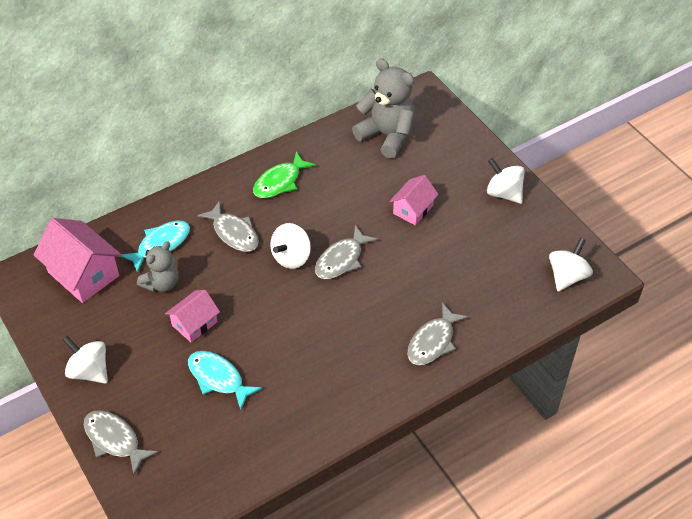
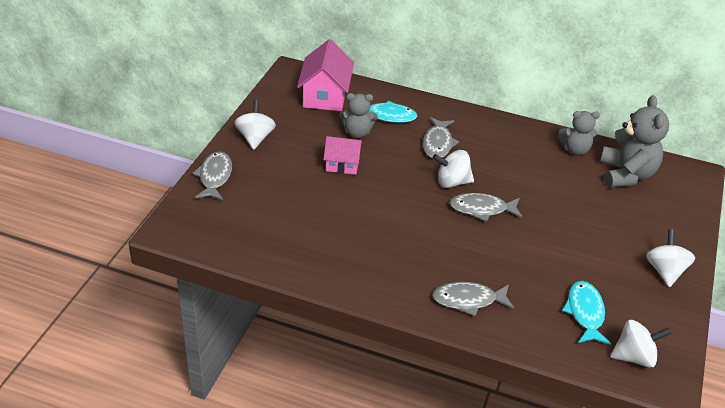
camera: 50 degrees right, 10 degrees down
(218, 378) = (311, 199): turquoise fish -> turquoise fish (585, 313)
(280, 182) = (509, 142): green fish -> none
(329, 145) = (575, 150): none -> grey teddy bear
(413, 209) = (577, 225): pink house -> none

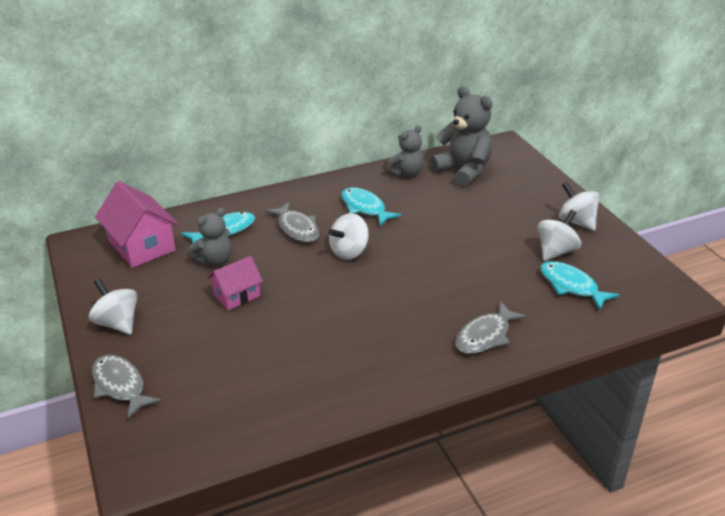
camera: 40 degrees left, 5 degrees down
(482, 209) = (400, 258): grey fish -> none
(506, 158) = (365, 208): none -> turquoise fish
(634, 357) = (641, 294): white spinning top -> white spinning top (556, 251)

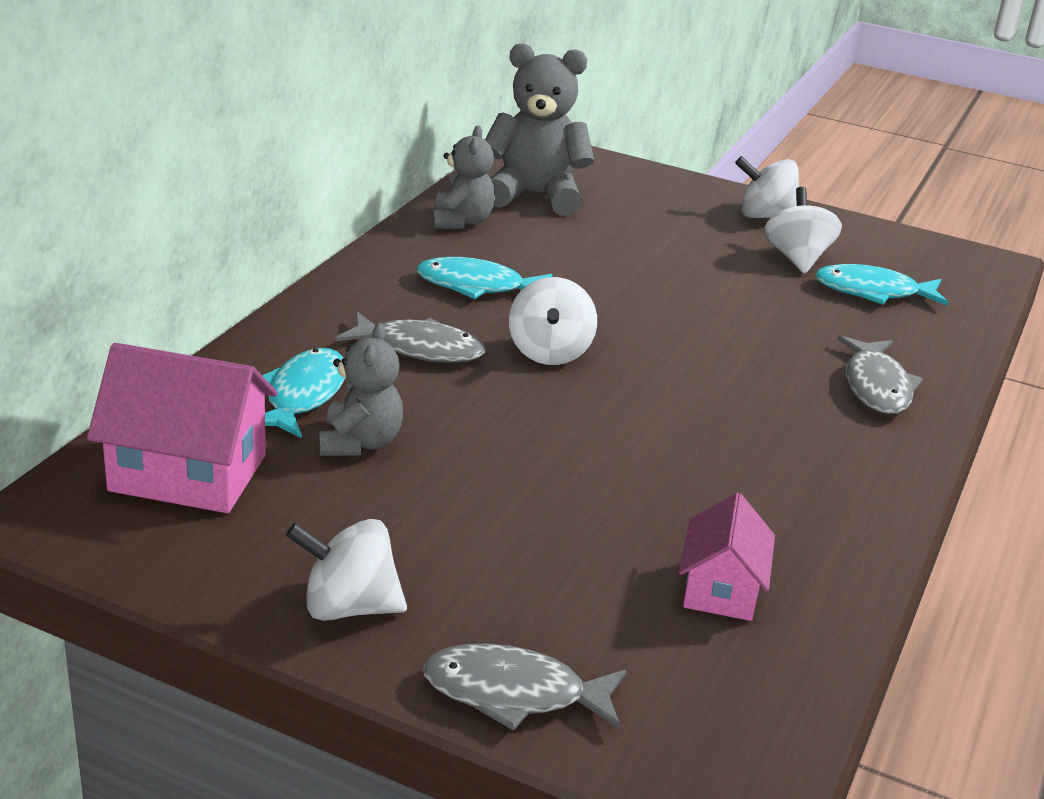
camera: 45 degrees left, 5 degrees down
(237, 295) = (480, 477): pink house -> pink house (721, 589)

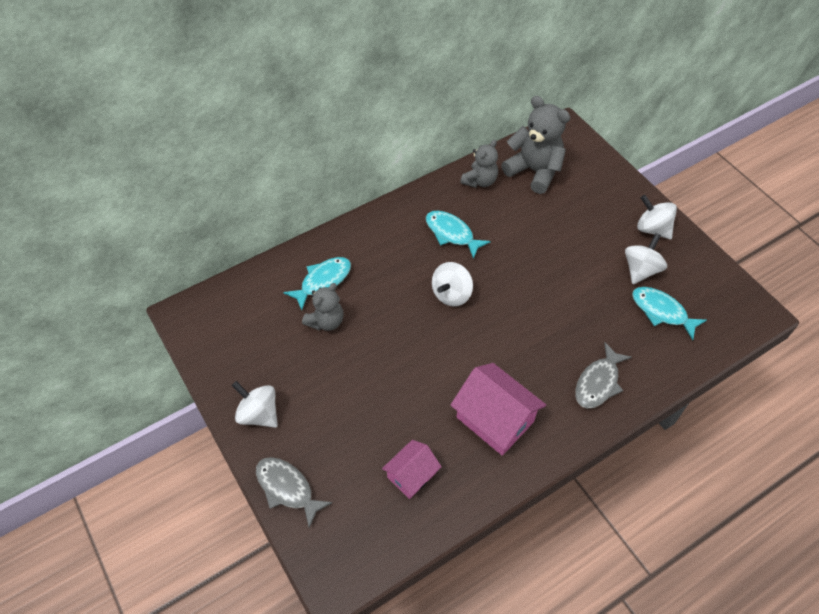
camera: 35 degrees right, 25 degrees up
(188, 473) = (248, 311): pink house -> pink house (495, 419)
(419, 349) = (393, 269): grey fish -> none

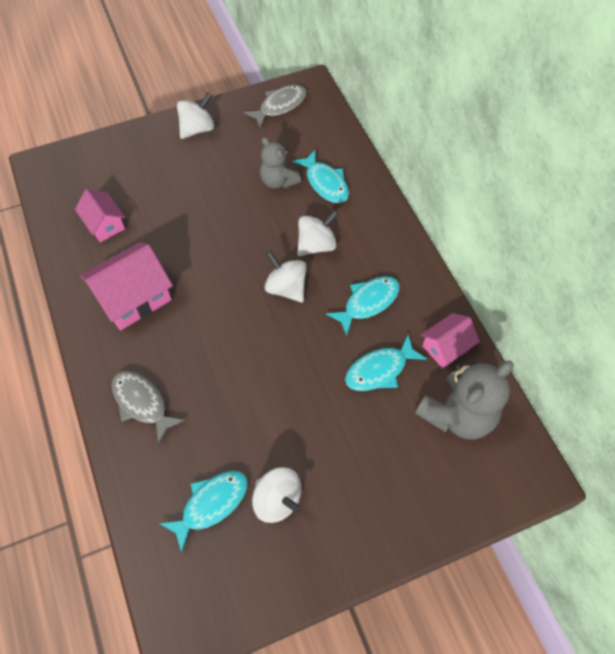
camera: 100 degrees right, 5 degrees up
(287, 488) = (125, 142): grey fish -> grey fish (280, 106)
(480, 181) = (446, 347): grey teddy bear -> pink house
(512, 219) = (380, 370): none -> turquoise fish
(652, 229) = (340, 539): white spinning top -> white spinning top (316, 245)

